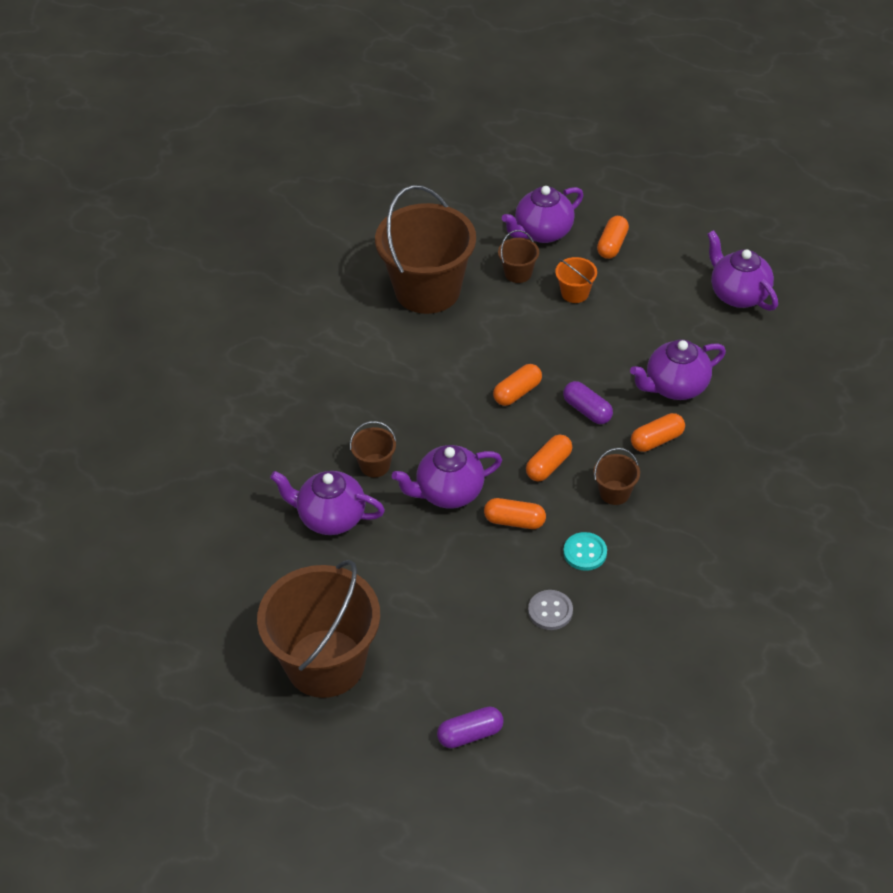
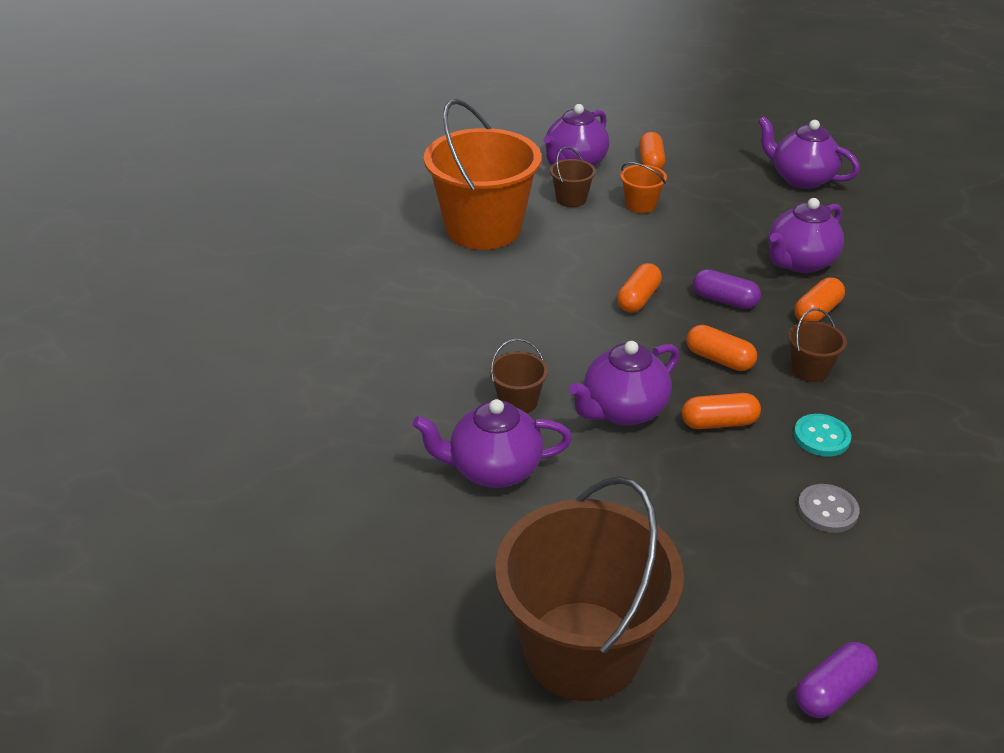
camera: 20 degrees left, 10 degrees down
(427, 290) = (483, 228): brown bucket -> orange bucket
(548, 465) = (719, 359): orange capsule -> orange capsule turned 75 degrees counterclockwise

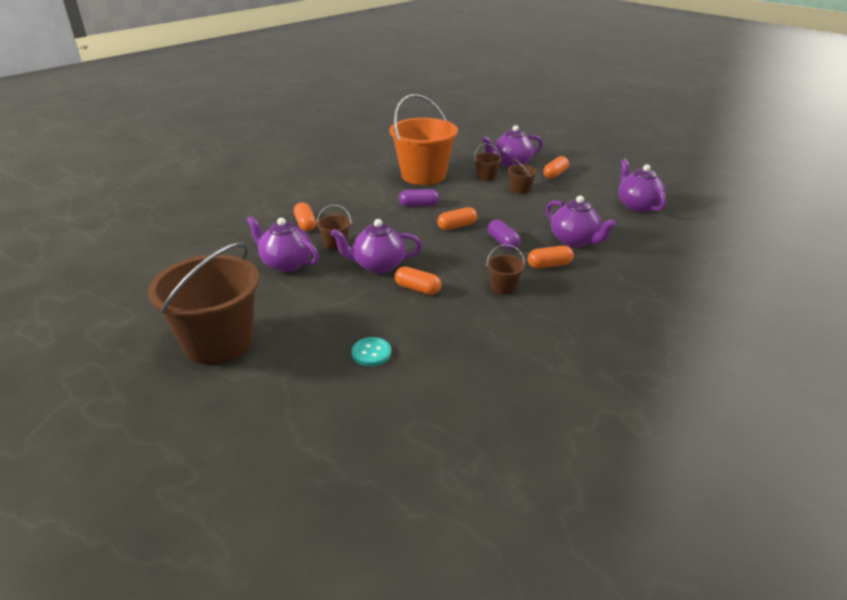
camera: 35 degrees right, 5 degrees down
(640, 205) = (520, 189): orange bucket -> brown bucket
(719, 359) = (460, 264): orange capsule -> orange capsule (305, 224)
(799, 262) = (574, 241): purple teapot -> purple teapot turned 120 degrees counterclockwise
(821, 437) = (463, 316): turquoise button -> turquoise button (371, 353)
(827, 510) = (416, 346): grey button -> none
(833, 691) = (299, 416): purple capsule -> purple capsule (419, 205)

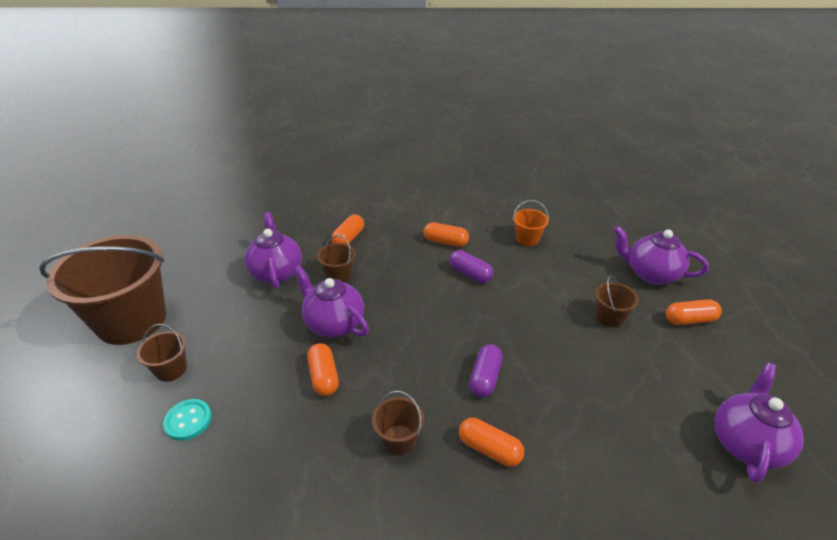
camera: 45 degrees right, 5 degrees up
(423, 175) = (527, 239): orange bucket -> orange bucket, size x0.42
(457, 226) = (468, 324): orange capsule -> orange capsule (445, 242)
(486, 177) = (593, 277): brown bucket -> brown bucket (171, 369)
(574, 241) = (571, 437): purple teapot -> none

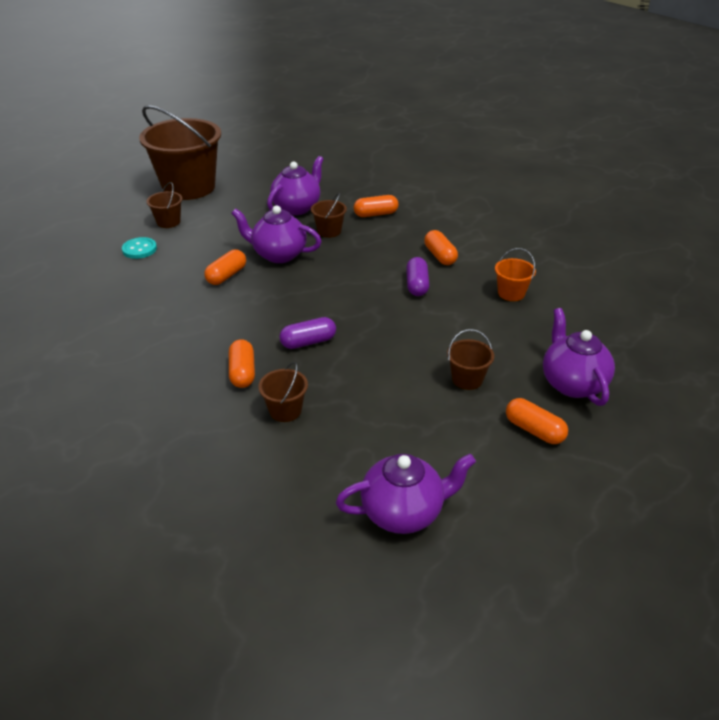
camera: 50 degrees right, 0 degrees up
(334, 324) = (278, 254): purple teapot -> purple teapot turned 75 degrees counterclockwise
(399, 439) = (208, 330): brown bucket -> brown bucket (285, 410)

